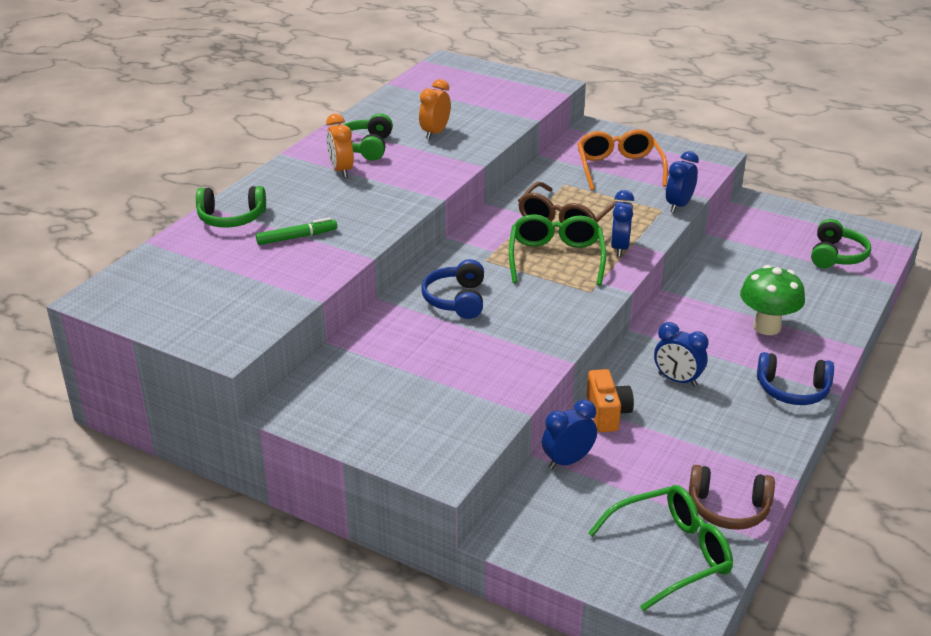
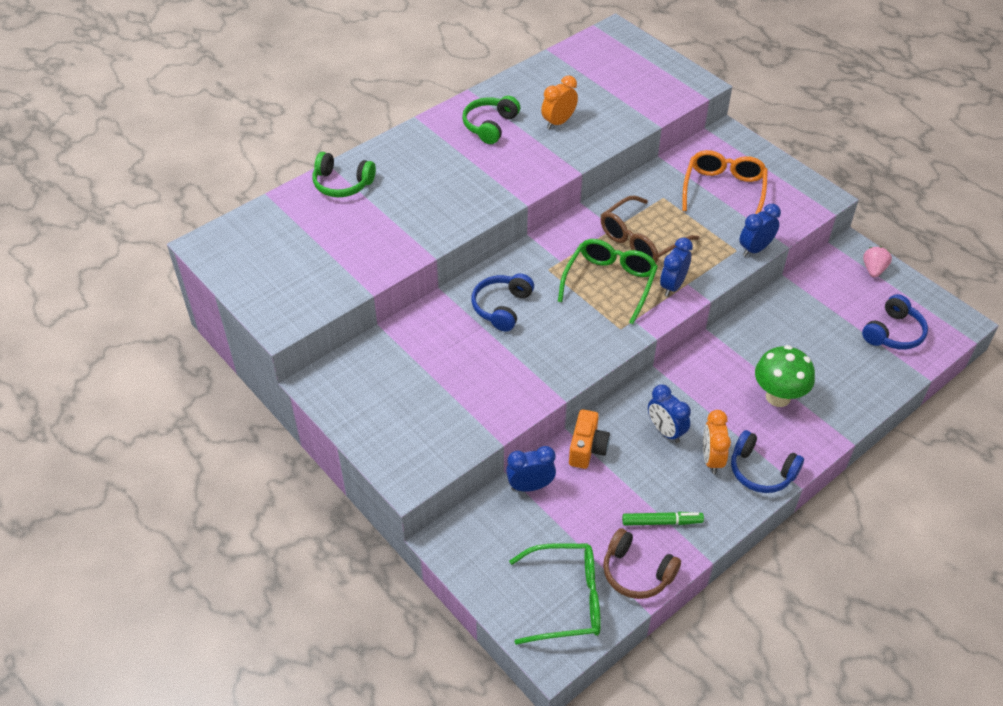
camera: 20 degrees right, 15 degrees up
(297, 237) = (385, 219): green marker -> green marker (662, 522)
(341, 170) = (456, 149): orange clock -> orange clock (711, 459)
(785, 213) = (873, 269): none -> pink strawberry
(836, 255) = (893, 333): green headphones -> blue headphones

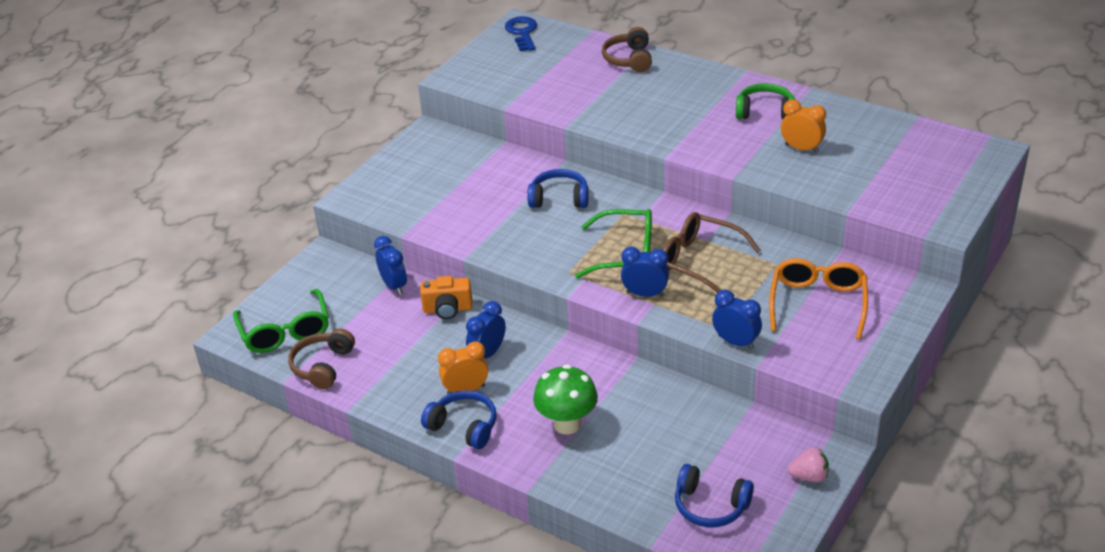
camera: 75 degrees right, 10 degrees down
(229, 247) = (522, 32): none -> blue key
(342, 184) = (629, 59): green headphones -> brown headphones
(662, 522) = (381, 371): green marker -> none
(723, 190) = (818, 304): orange glasses -> orange glasses turned 75 degrees counterclockwise
(761, 471) = (464, 427): blue headphones -> blue headphones turned 105 degrees clockwise

